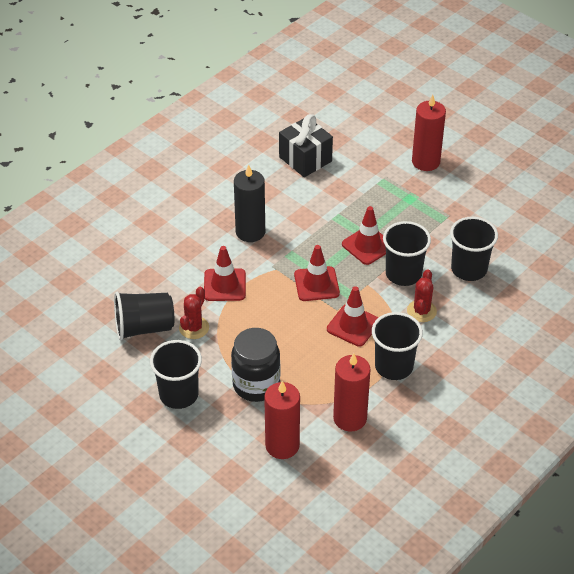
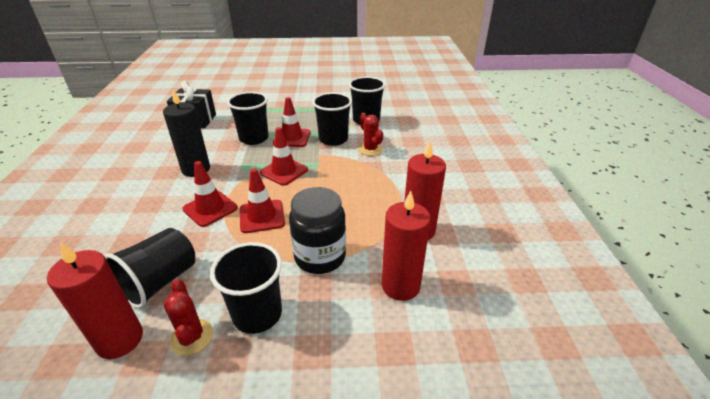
camera: 45 degrees left, 10 degrees down
(194, 328) = (213, 252): red cactus -> red cactus (192, 337)
(353, 325) = (340, 178): red traffic cone -> red traffic cone (262, 216)
(394, 366) = (398, 184): black cup -> black cup (254, 138)
(426, 162) = (276, 93): red candle -> red candle (120, 340)

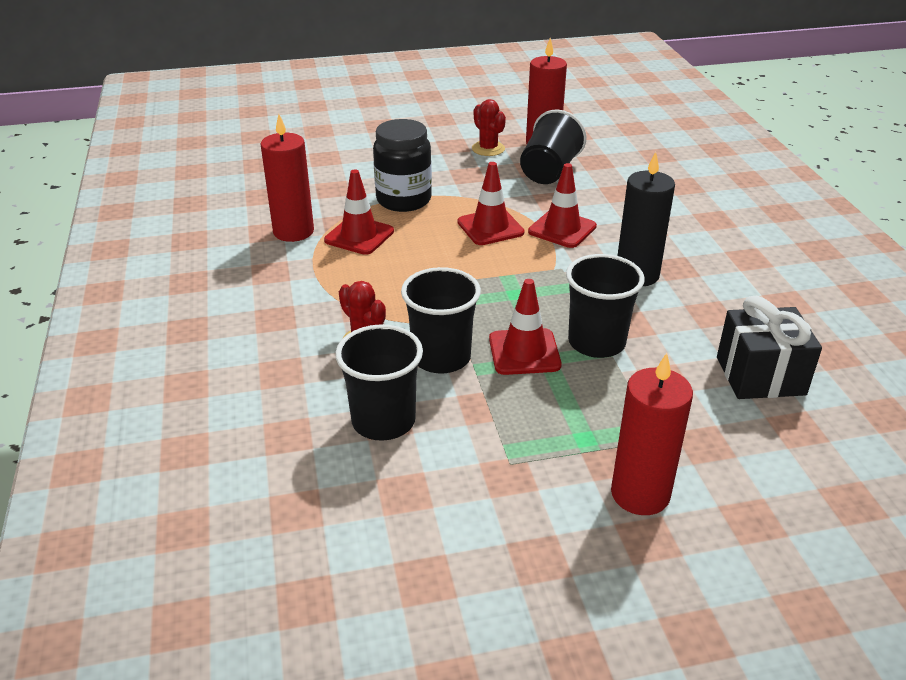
camera: 170 degrees right, 0 degrees up
(257, 314) = (444, 162): black cup -> none
(284, 171) = (498, 285): red traffic cone -> red traffic cone (359, 236)
(400, 286) = (318, 188): red candle -> red candle (640, 494)

